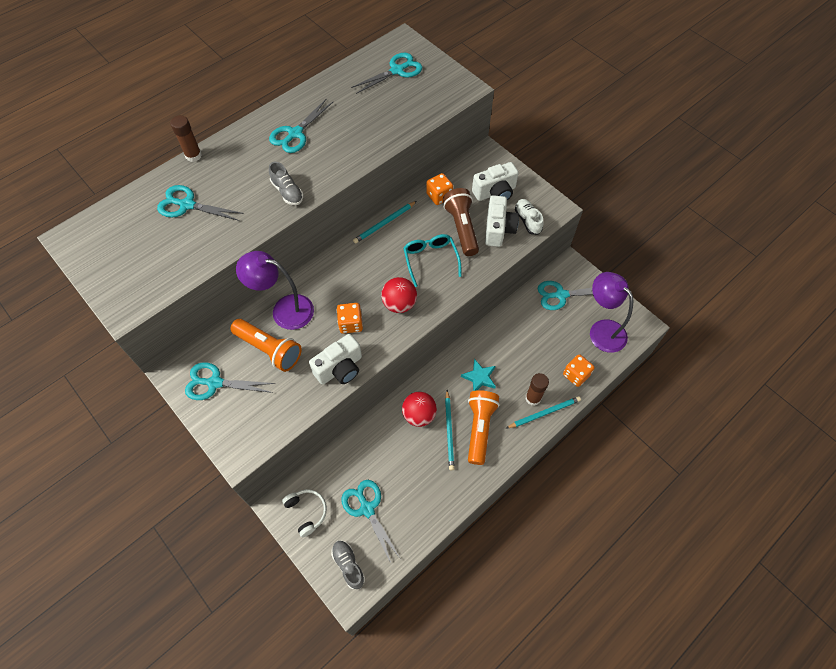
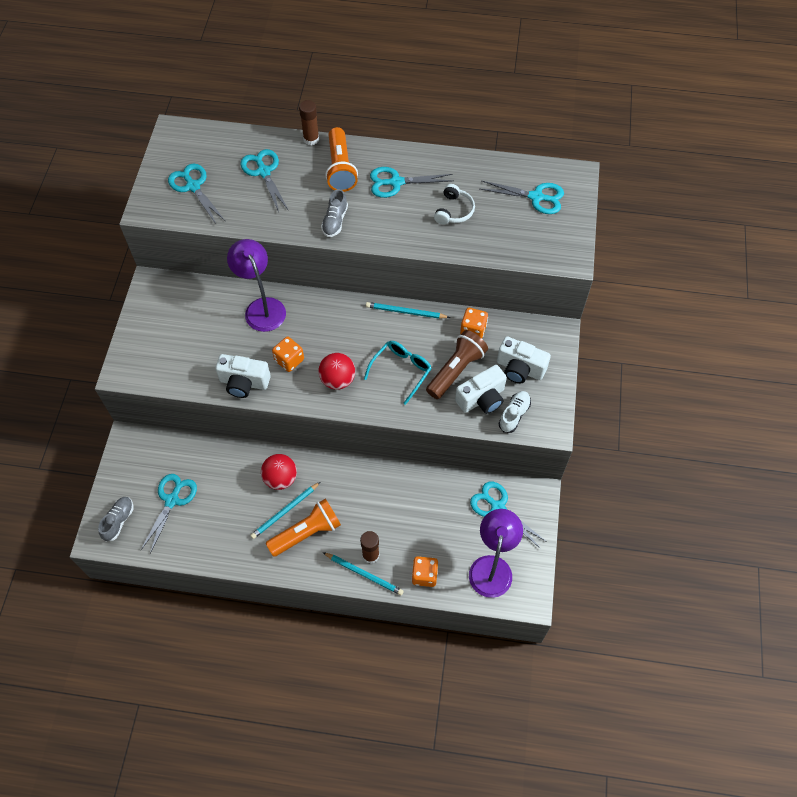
camera: 50 degrees right, 0 degrees up
(215, 383) = (164, 313): turquoise scissors -> turquoise scissors (193, 186)
(269, 349) = (220, 324): orange flashlight -> orange flashlight (340, 168)
(306, 512) = (137, 461): white headphones -> white headphones (454, 211)
(479, 377) = (354, 499): turquoise star -> none

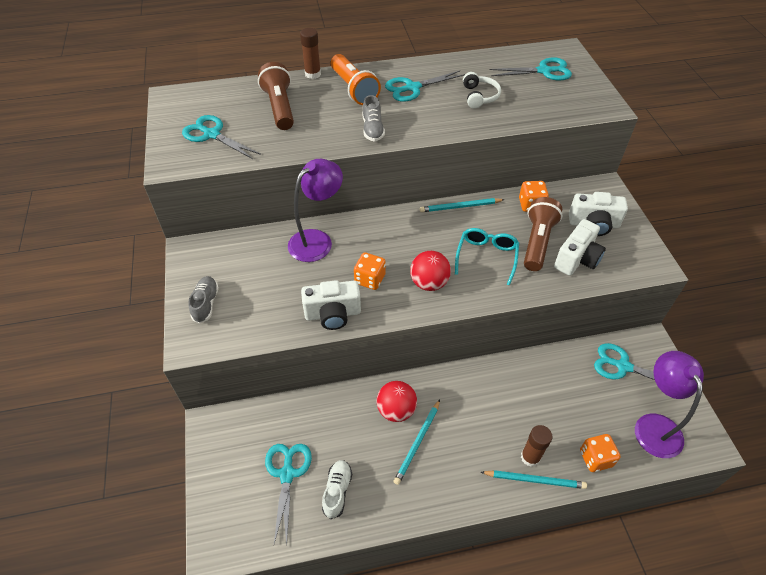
camera: 20 degrees left, 10 degrees down
(118, 521) = (233, 520): grey shoe -> grey shoe (206, 304)
(262, 307) = (317, 240): purple lamp -> purple lamp turned 90 degrees clockwise
(264, 172) = (279, 107): turquoise scissors -> brown flashlight
(306, 533) = (451, 457): orange flashlight -> none
(514, 415) = (615, 264): white shoe -> white shoe (337, 491)

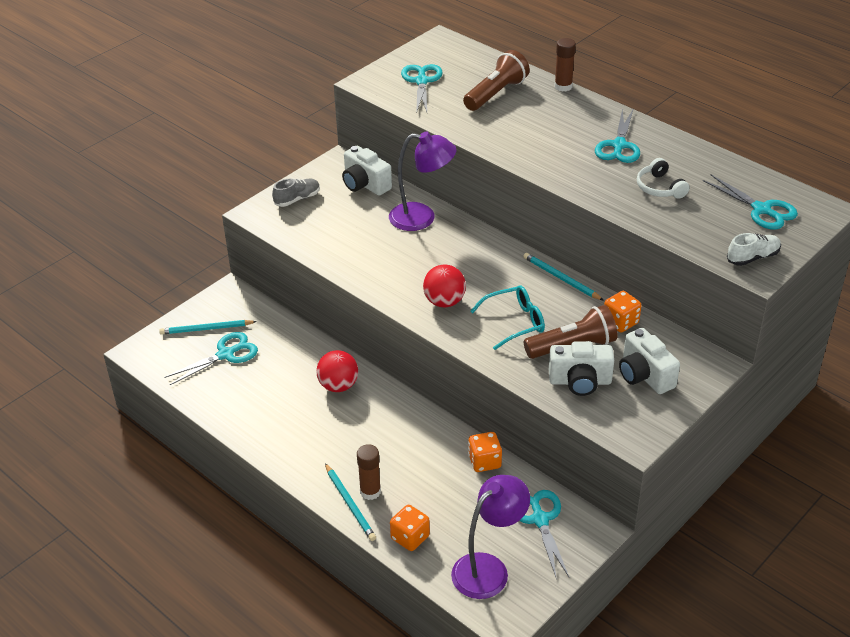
camera: 55 degrees right, 10 degrees down
(333, 314) = (354, 266): white camera -> white camera (365, 184)
(337, 491) = (235, 389): white shoe -> white shoe (753, 257)
(354, 89) = (572, 116): orange flashlight -> none
(370, 279) = (411, 267): orange dice -> orange dice (484, 461)
(373, 129) = (530, 151): grey shoe -> none
(412, 88) = (619, 145): turquoise scissors -> turquoise scissors turned 105 degrees counterclockwise
(417, 443) = (319, 414): turquoise pencil -> turquoise pencil (206, 329)
(479, 96) = (660, 187): white headphones -> white headphones turned 105 degrees clockwise

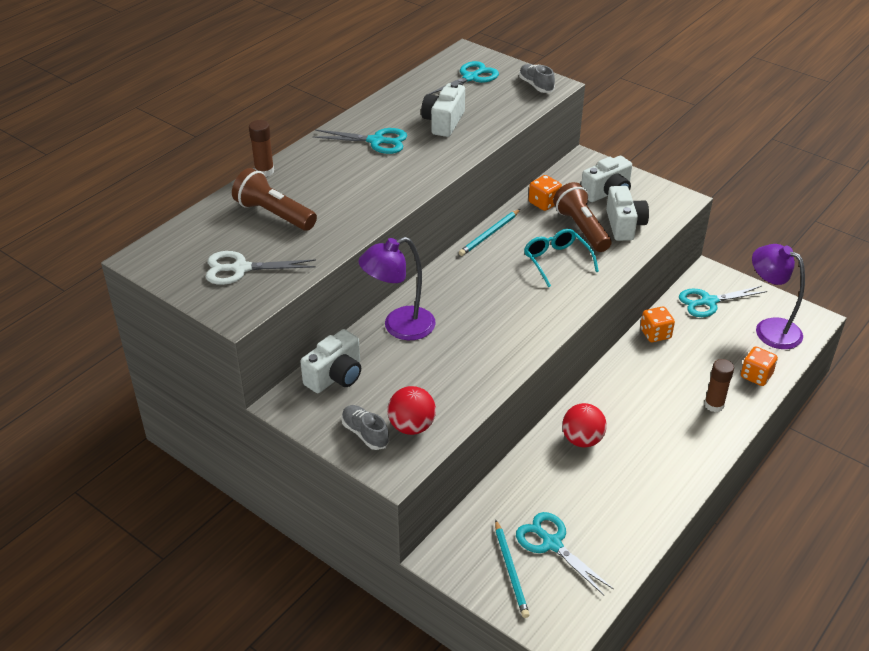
camera: 95 degrees left, 0 degrees up
(350, 504) = (733, 417): turquoise pencil -> none
(421, 81) = (240, 268): turquoise scissors -> white scissors
(422, 218) = (399, 327): purple lamp -> purple lamp turned 120 degrees counterclockwise
(444, 302) = (535, 305): red ball -> red ball (412, 426)
(660, 187) = (443, 122): white headphones -> white camera
(753, 257) = (536, 85): white shoe -> grey shoe

